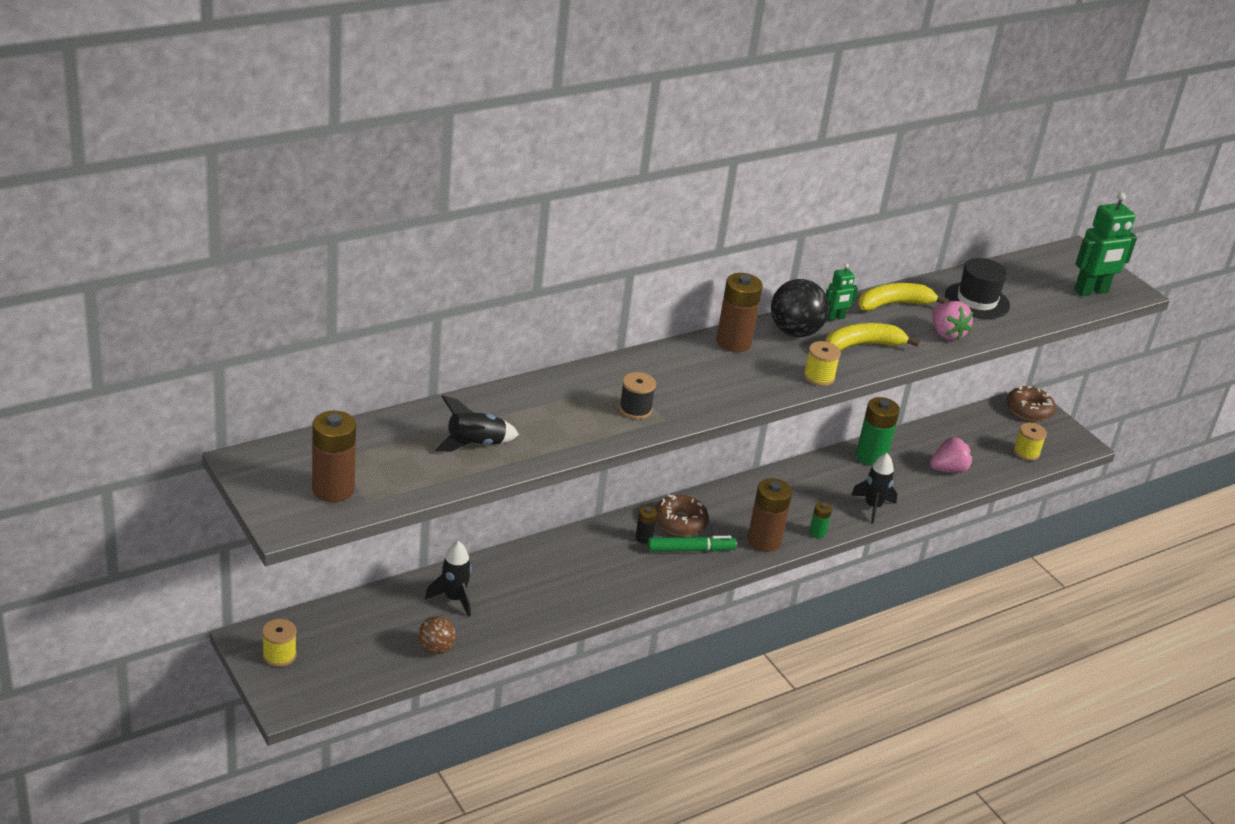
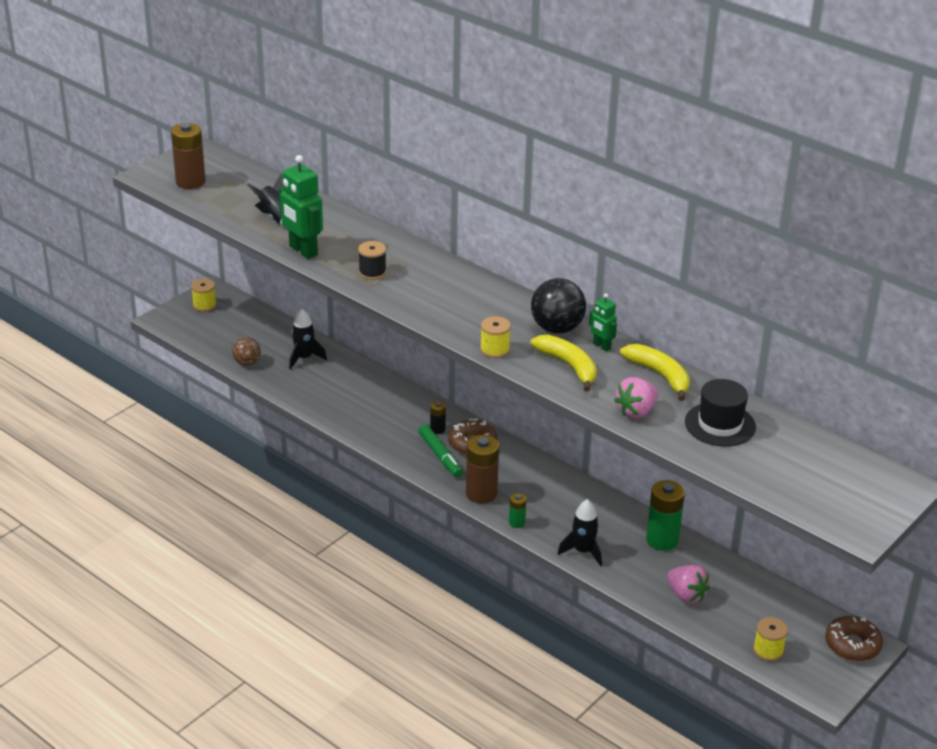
camera: 75 degrees right, 0 degrees up
(733, 342) = (510, 301): brown battery -> none
(1091, 291) = (823, 501): green robot -> green robot (303, 251)

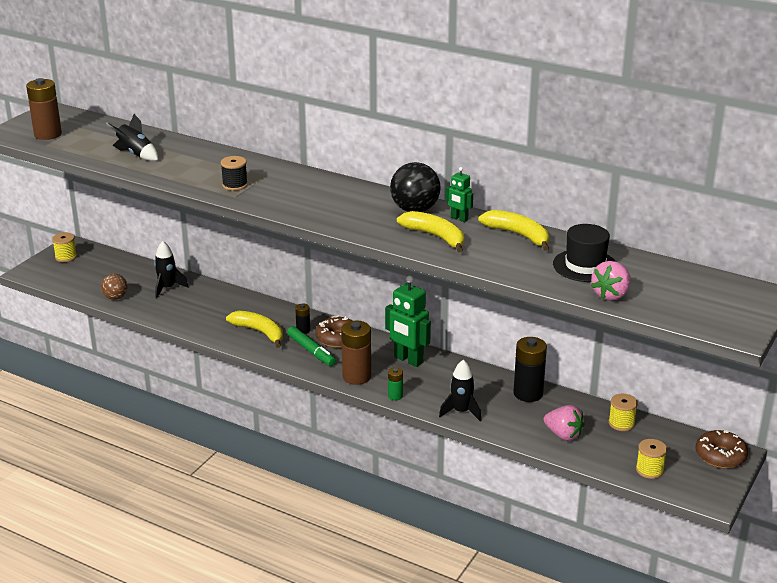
camera: 10 degrees left, 5 degrees down
(303, 251) = (166, 175): green robot -> green robot (408, 360)
(390, 425) = (259, 332): none -> yellow banana
(494, 350) = (364, 231): yellow spool -> yellow spool (621, 423)
(636, 411) = (508, 264): pink strawberry -> pink strawberry (611, 295)
(662, 540) = (528, 393): green battery -> black battery

